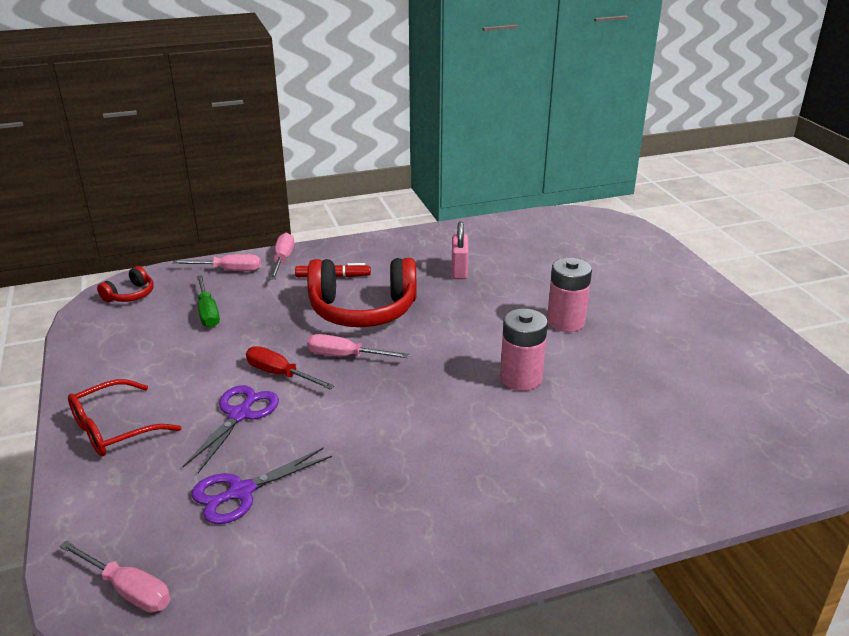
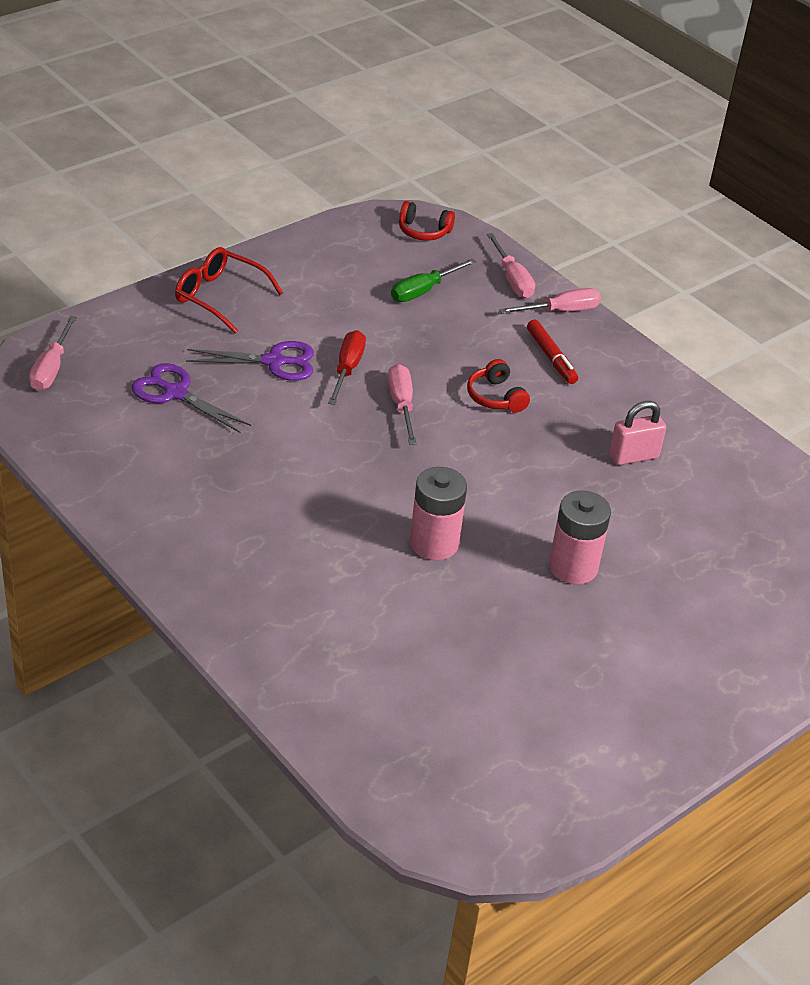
camera: 65 degrees right, 10 degrees up
(363, 310) = (495, 397): red headphones -> red headphones, size x0.46

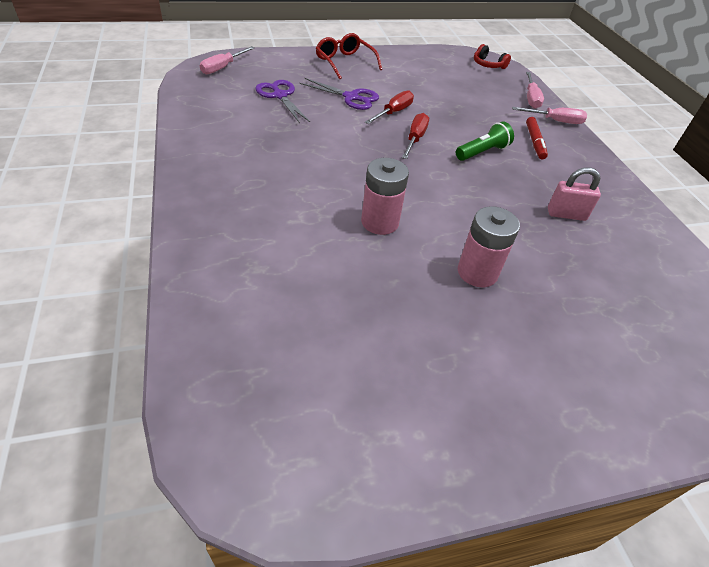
camera: 25 degrees right, 5 degrees up
(401, 405) = (415, 139): pink screwdriver -> red screwdriver
(423, 291) = (469, 89): green screwdriver -> none
(495, 397) = (482, 152): red headphones -> green flashlight

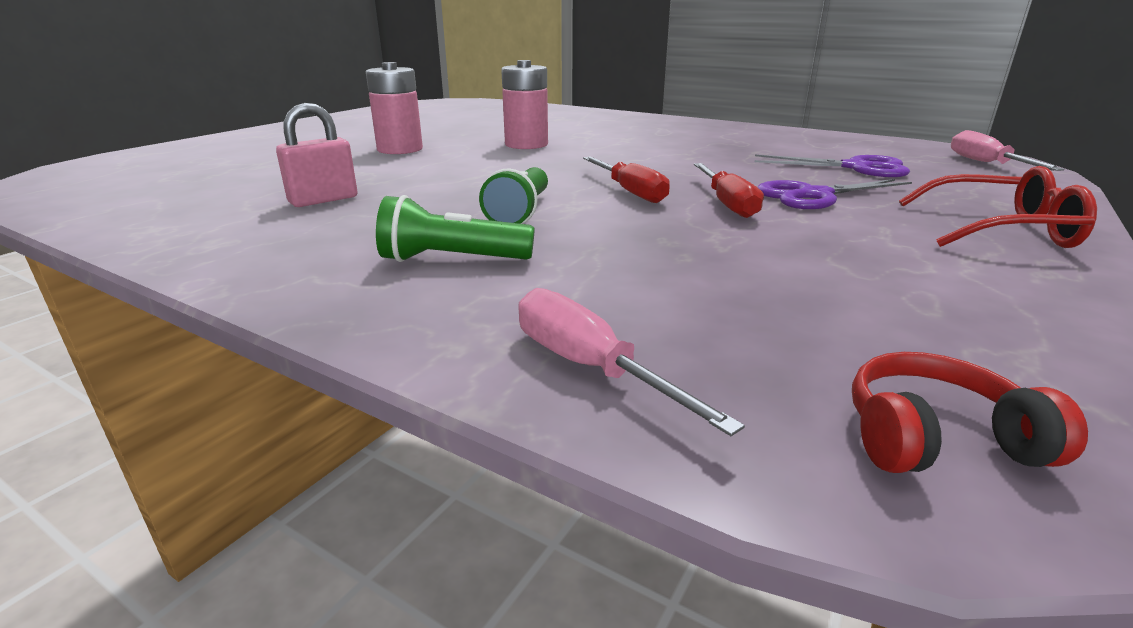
camera: 140 degrees right, 20 degrees down
(534, 142) = (452, 260): red marker -> green flashlight
(555, 121) = (447, 328): pink screwdriver -> none

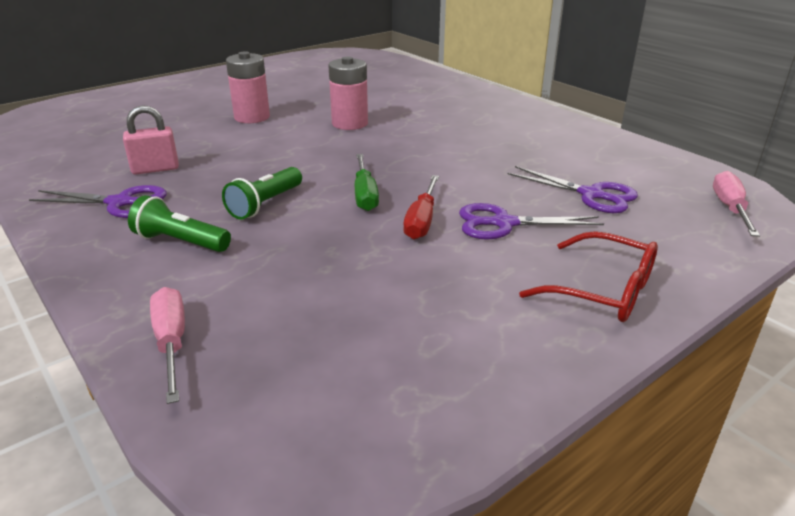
camera: 20 degrees right, 5 degrees up
(309, 235) = (120, 203): none -> purple scissors
(630, 192) = (365, 195): red screwdriver -> green screwdriver
(936, 438) = (293, 435): red headphones -> none

